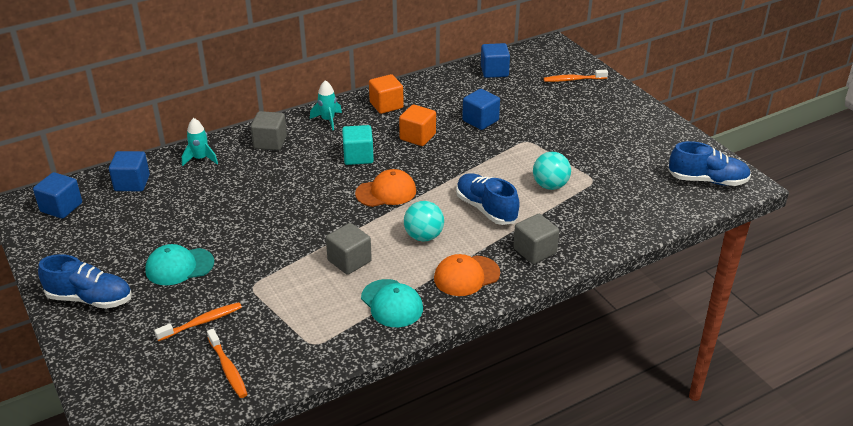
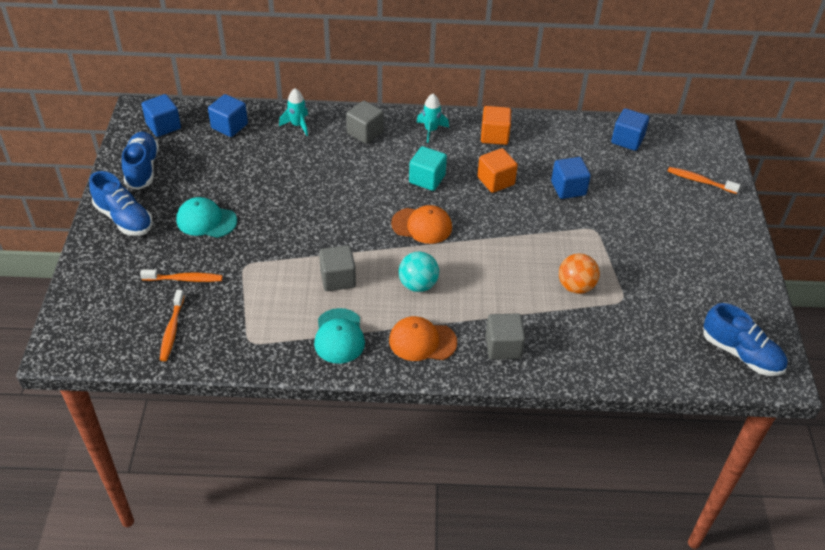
camera: 30 degrees right, 10 degrees up
(486, 209) = (495, 283): blue shoe -> blue shoe (142, 169)
(550, 185) = (575, 286): turquoise ball -> orange ball

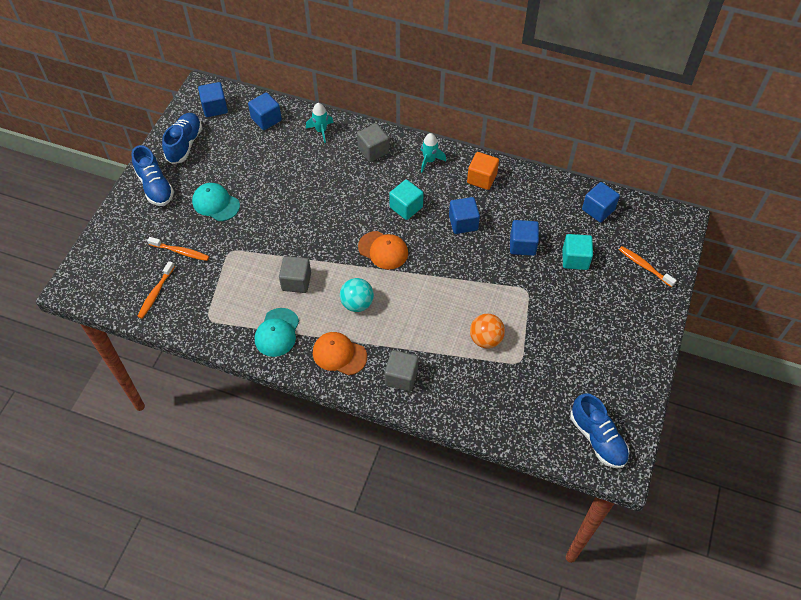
camera: 20 degrees right, 10 degrees up
(495, 181) = (463, 223): orange cube -> blue cube
(628, 189) = (575, 259): none -> turquoise cube

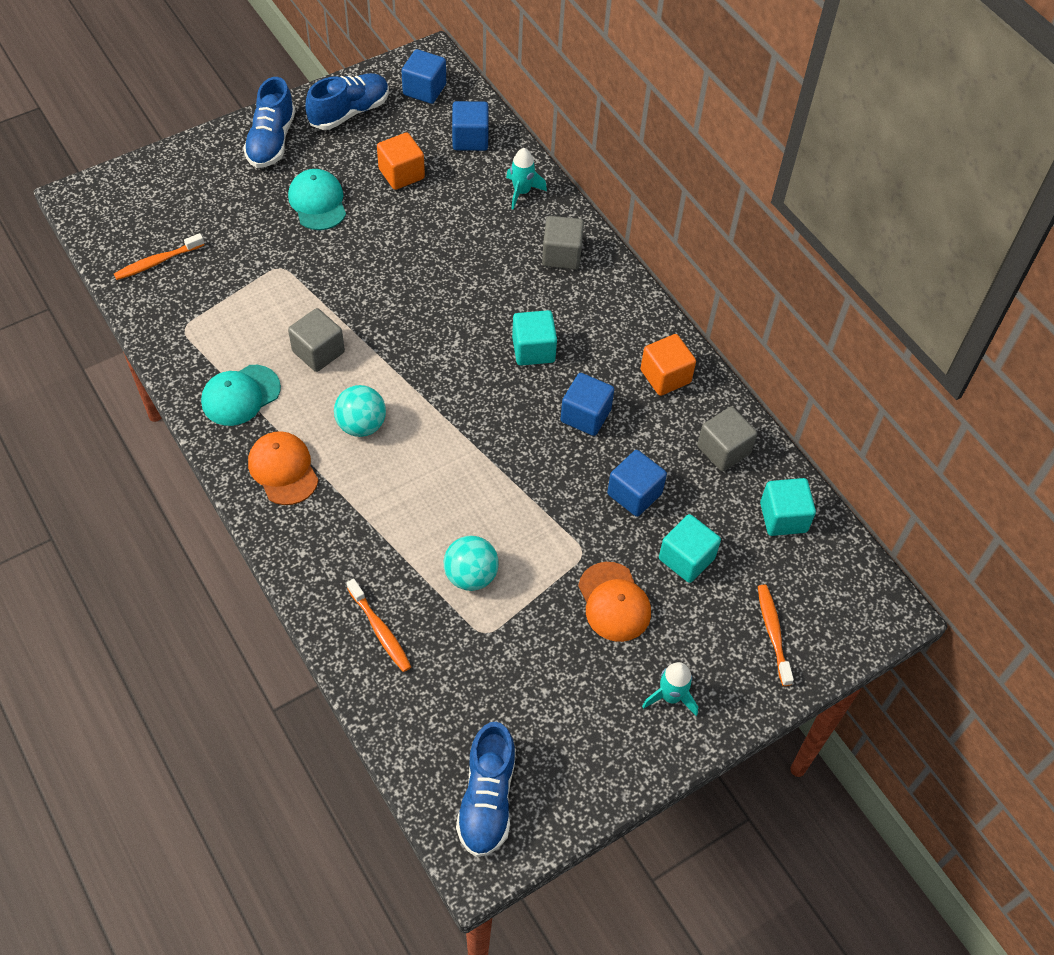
camera: 35 degrees right, 0 degrees up
(180, 252) = (227, 233): orange toothbrush -> orange toothbrush (380, 630)
(247, 160) = (401, 174): none -> orange cube
(383, 250) = (454, 383): orange cap -> orange cap (614, 602)
(401, 377) = (327, 546): grey cube -> grey cube (723, 450)
(429, 161) = (620, 311): turquoise rocket -> turquoise rocket (671, 696)
(485, 339) = (471, 575): orange ball -> turquoise ball
(598, 210) = (783, 517): blue cube -> turquoise cube

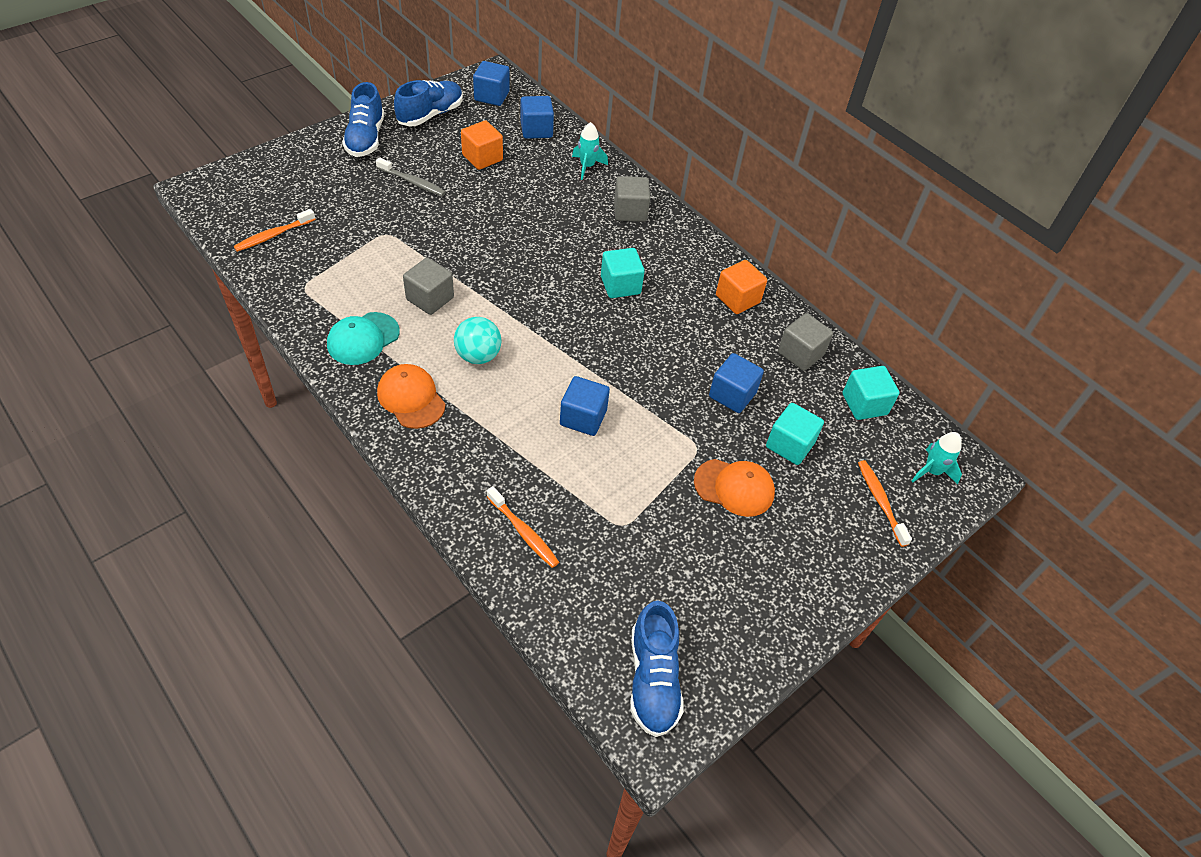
camera: 10 degrees left, 5 degrees down
(318, 202) = (412, 182): turquoise cap -> grey toothbrush
(471, 575) = (600, 476): turquoise ball -> none
(585, 415) = (676, 334): blue cube -> blue cube (583, 417)
(614, 602) = (734, 487): orange cap -> orange cap turned 45 degrees counterclockwise
(671, 696) = (804, 566): turquoise rocket -> turquoise rocket (932, 471)

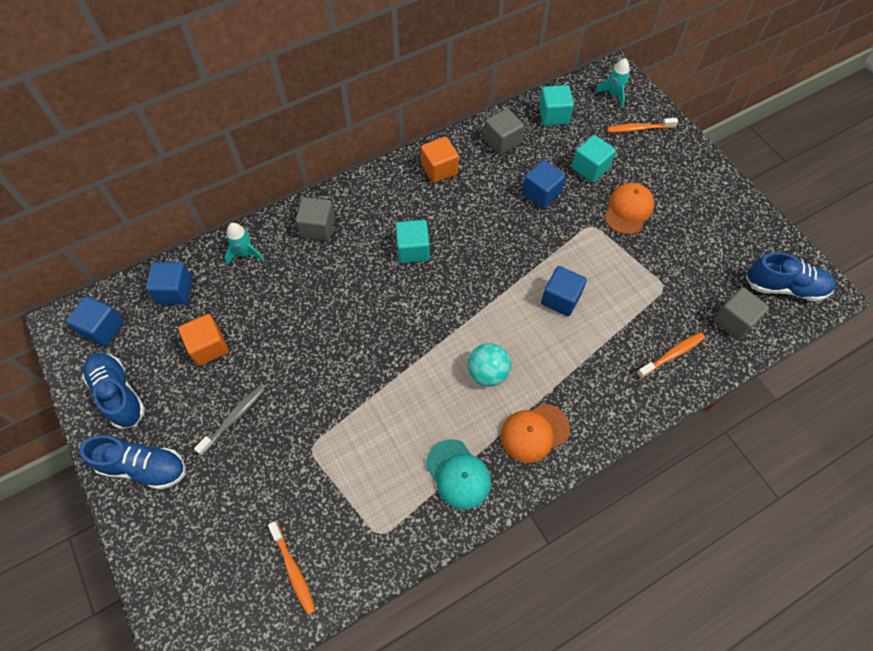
camera: 75 degrees left, 10 degrees up
(430, 298) = (411, 410): grey cube -> grey cube (733, 321)

